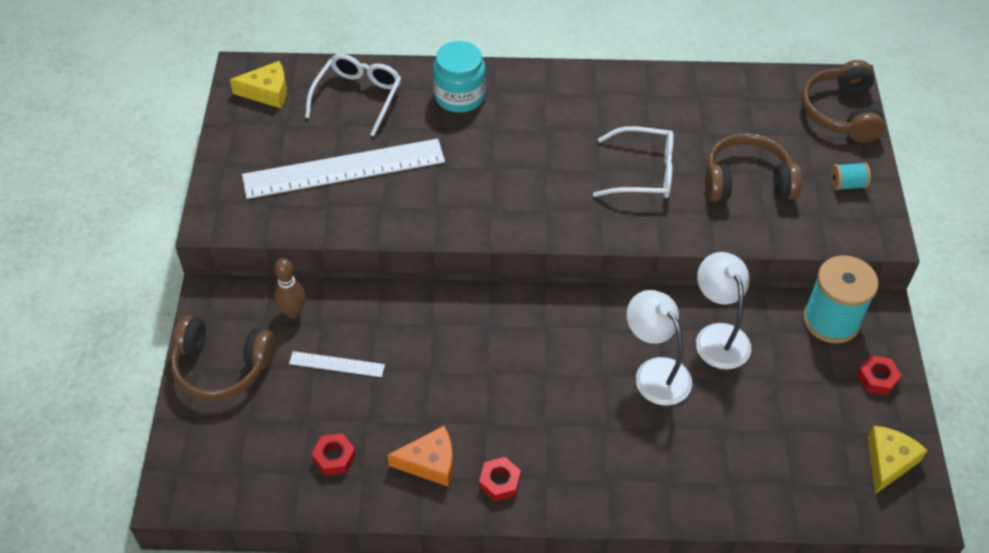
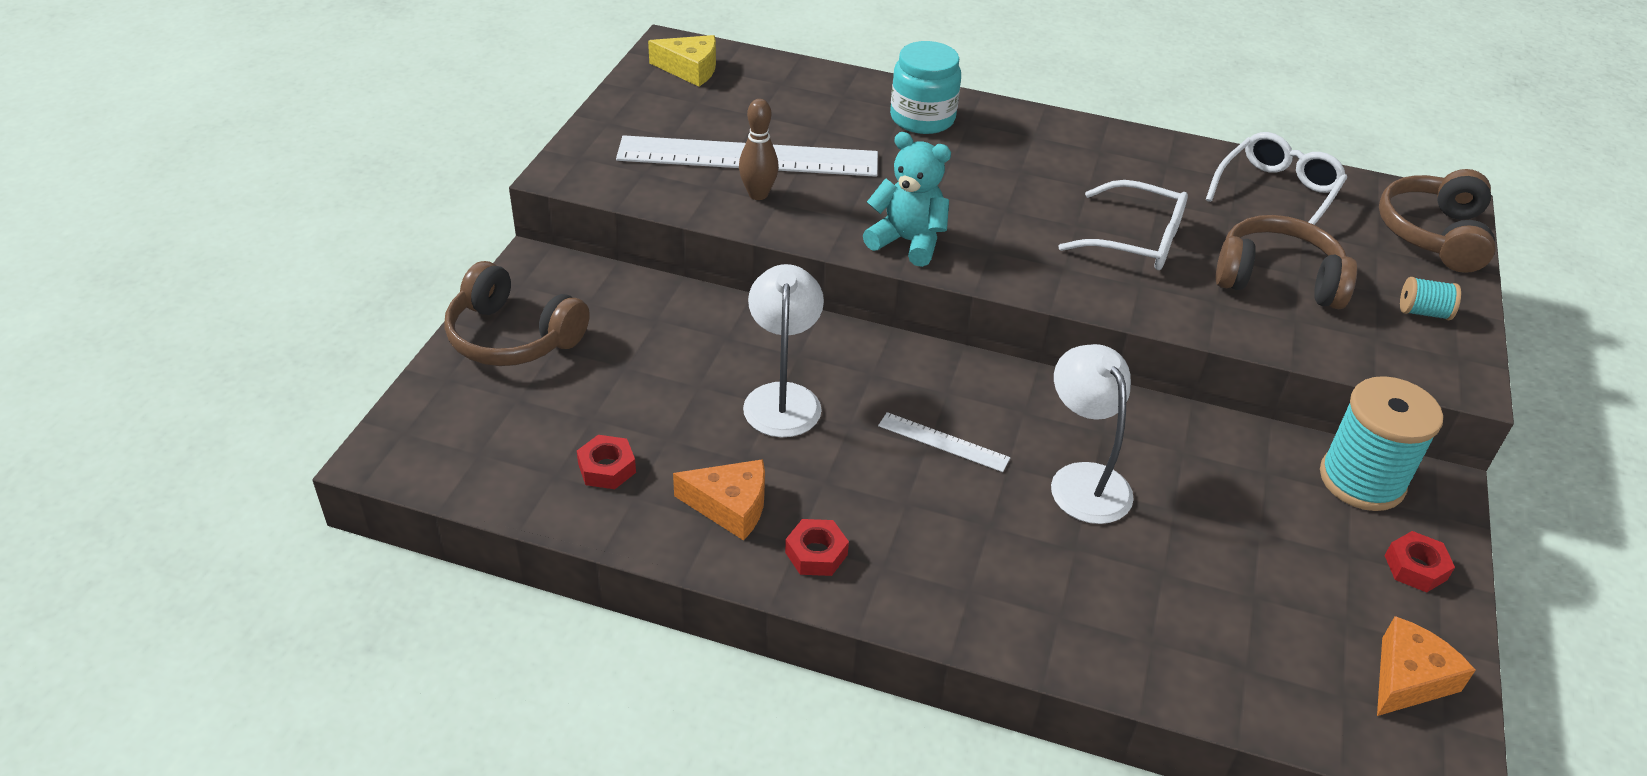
camera: 15 degrees right, 10 degrees down
(293, 312) = (627, 302): brown bowling pin -> brown bowling pin (758, 194)
(337, 364) = (657, 368): white ruler -> white ruler (943, 442)
(358, 97) = (796, 94): white glasses -> white glasses (1277, 193)
(486, 218) = (907, 241): none -> turquoise teddy bear
(718, 336) = (1187, 459): white lamp -> white lamp (782, 397)
(888, 461) = (1408, 678): yellow cheese -> orange cheese

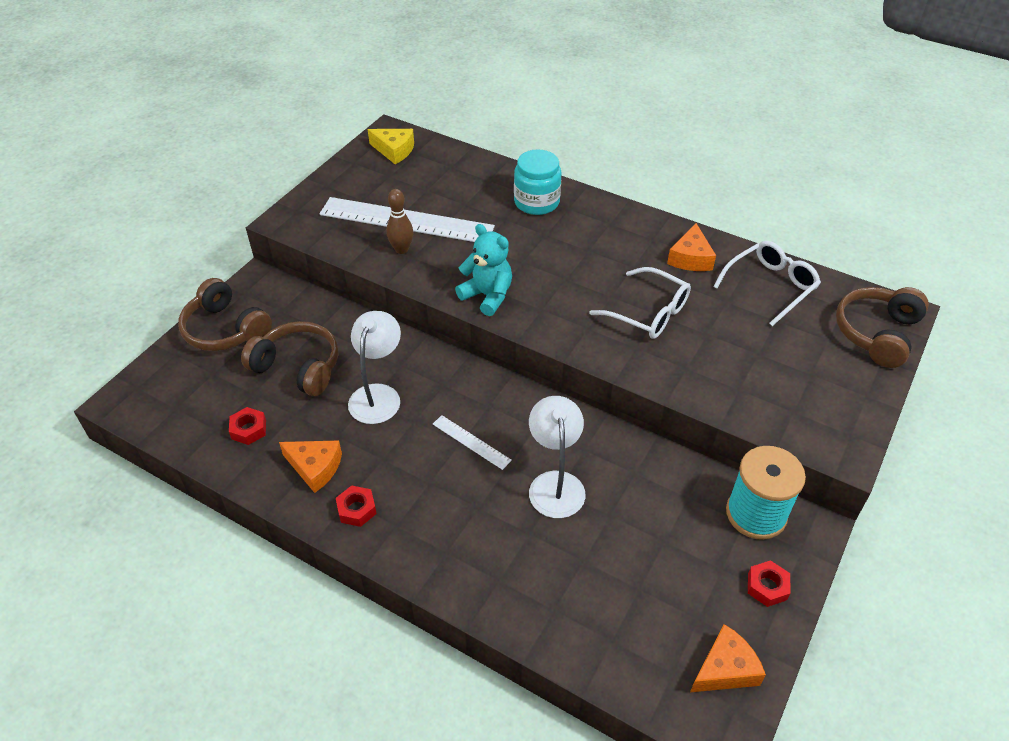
camera: 15 degrees right, 5 degrees up
(1159, 168) = (690, 258): none -> orange cheese
(1277, 279) = (740, 355): brown headphones -> brown headphones (298, 367)
(1423, 312) = (839, 395): turquoise spool -> none

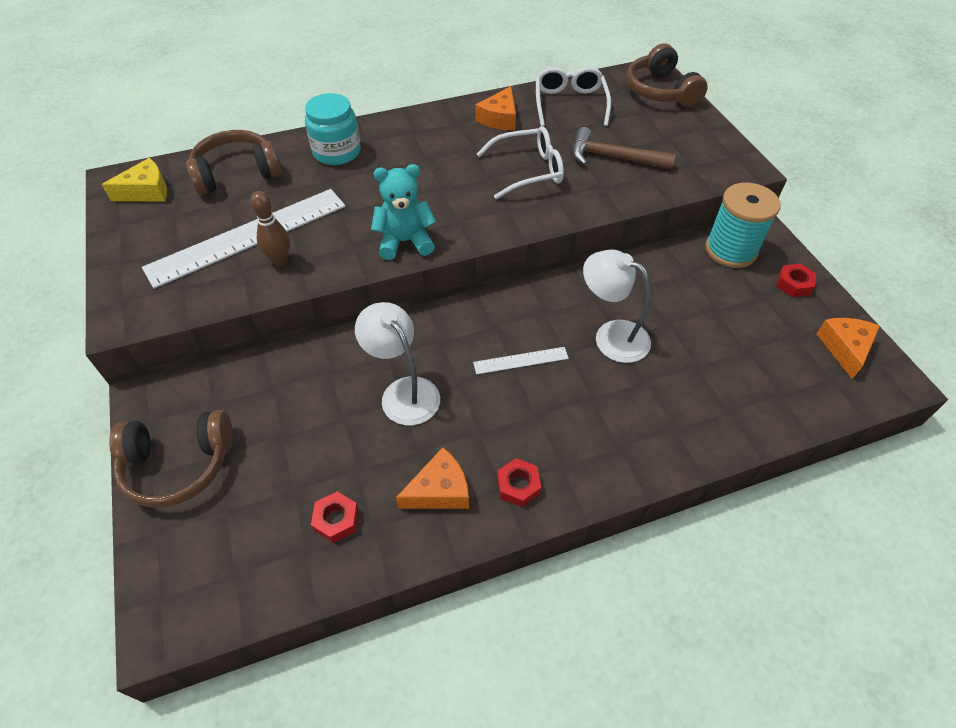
camera: 50 degrees left, 5 degrees up
(298, 367) = (302, 432): brown headphones -> brown headphones (236, 173)
(690, 258) = (499, 118): orange cheese -> orange cheese turned 60 degrees clockwise
(734, 354) = (613, 158): none -> brown hammer

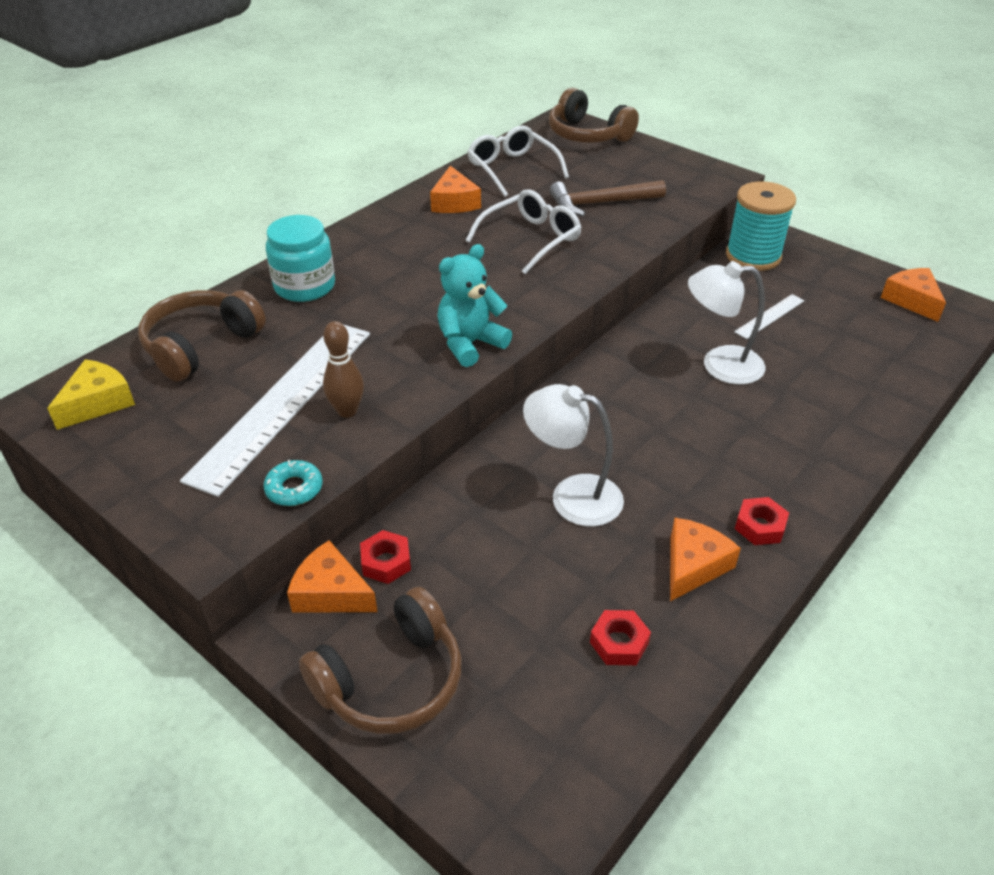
camera: 30 degrees left, 10 degrees down
(195, 385) = (331, 592): none -> orange cheese
(200, 303) = (294, 489): none -> turquoise donut
(521, 360) = (659, 419): white ruler -> white ruler (770, 316)
(794, 284) = (828, 265): red nut -> red nut (386, 562)

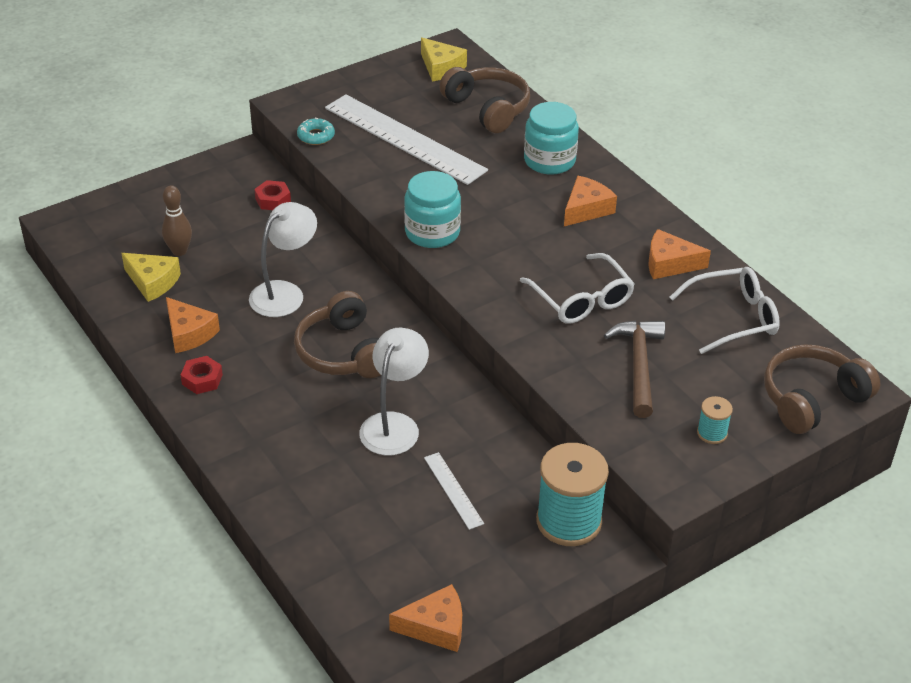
camera: 105 degrees right, 0 degrees up
(331, 592) = (261, 176): orange cheese -> orange cheese (586, 209)
(347, 411) = (380, 164): brown bowling pin -> brown bowling pin (179, 251)
(391, 680) = (185, 190): brown headphones -> brown headphones (343, 352)
(470, 344) = (432, 232): turquoise teddy bear -> turquoise jar
(619, 642) = (152, 282): red nut -> yellow cheese
(655, 167) = (712, 433): none -> turquoise spool

